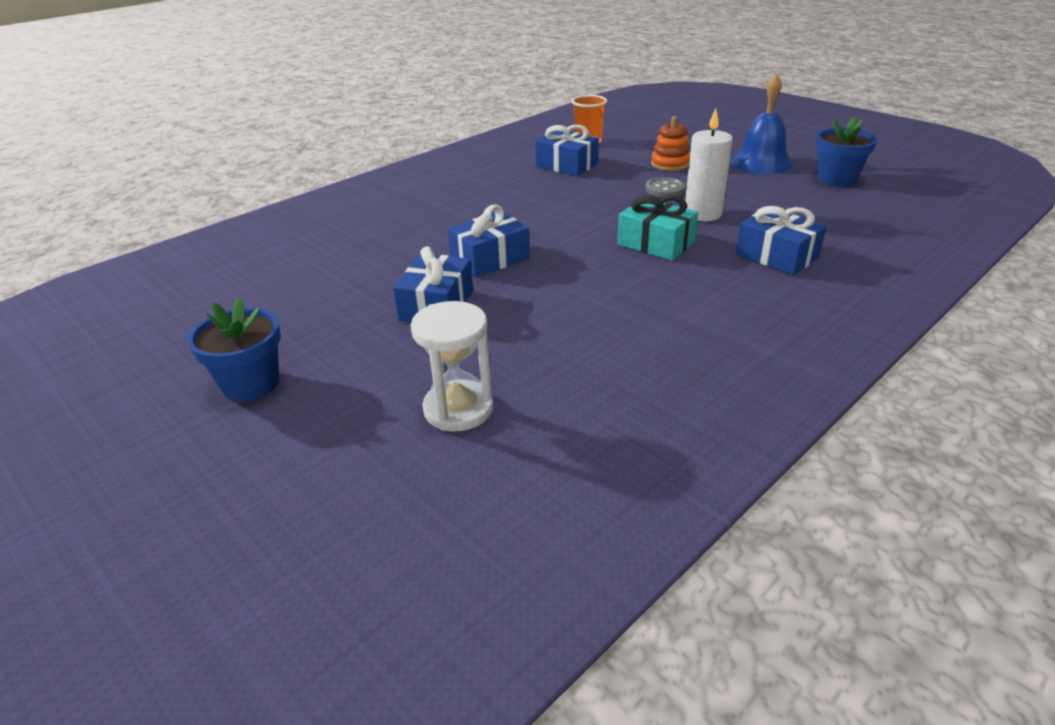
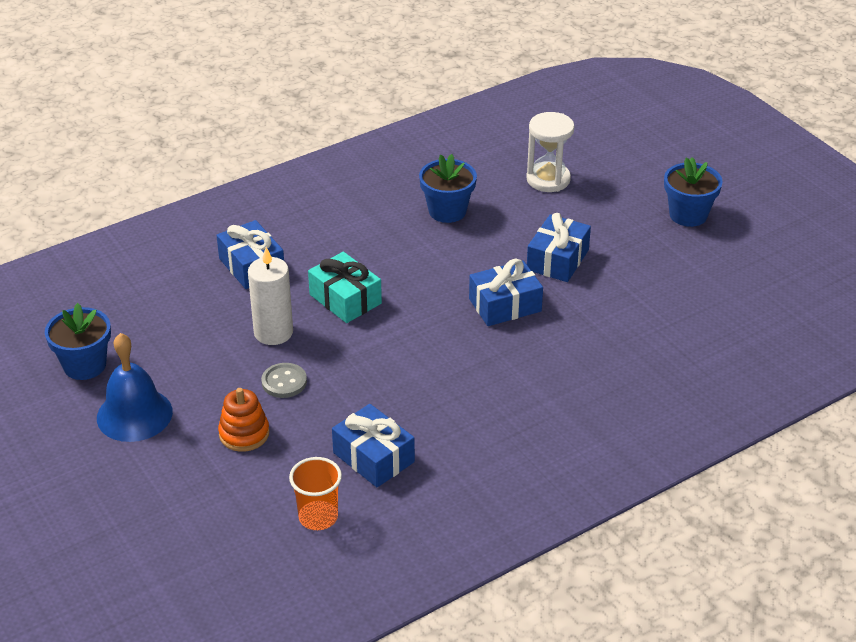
camera: 170 degrees left, 5 degrees up
(592, 342) = (447, 211): none -> blue flower pot

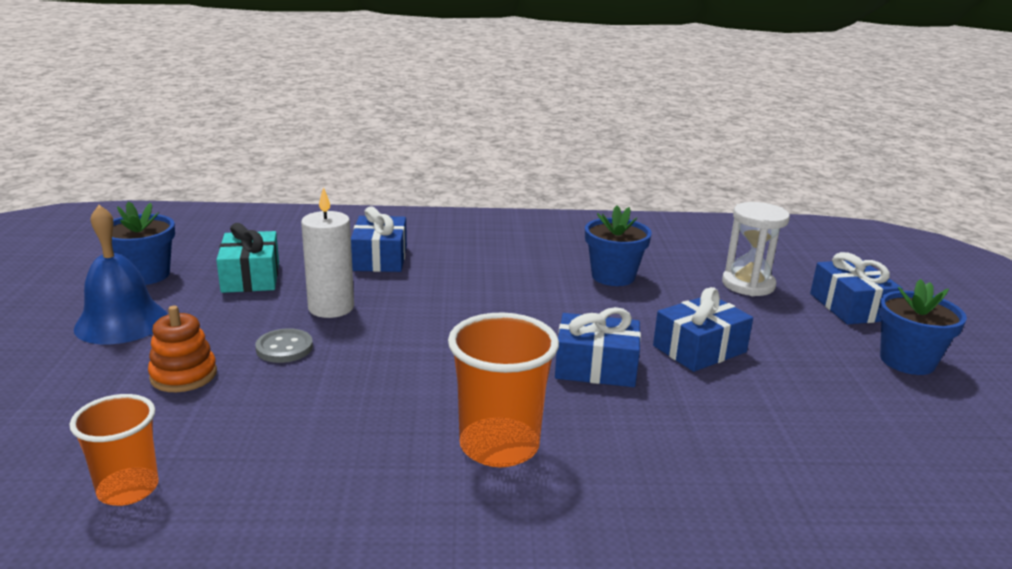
camera: 30 degrees right, 15 degrees down
(345, 299) = (432, 306): turquoise gift -> turquoise gift (251, 277)
(373, 457) = (273, 453): blue gift -> blue gift (850, 307)
(498, 391) = (499, 446): none -> orange cup

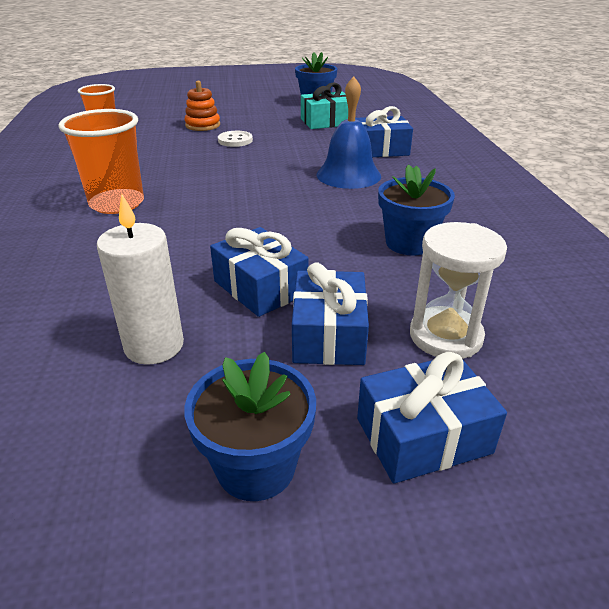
camera: 85 degrees right, 10 degrees up
(121, 322) = (257, 107): blue bell -> blue bell (348, 175)
(284, 348) = (235, 140): grey button -> white button
(331, 308) = (291, 145): white candle -> white candle (154, 346)
(596, 367) = (220, 235): blue gift -> blue gift (329, 335)

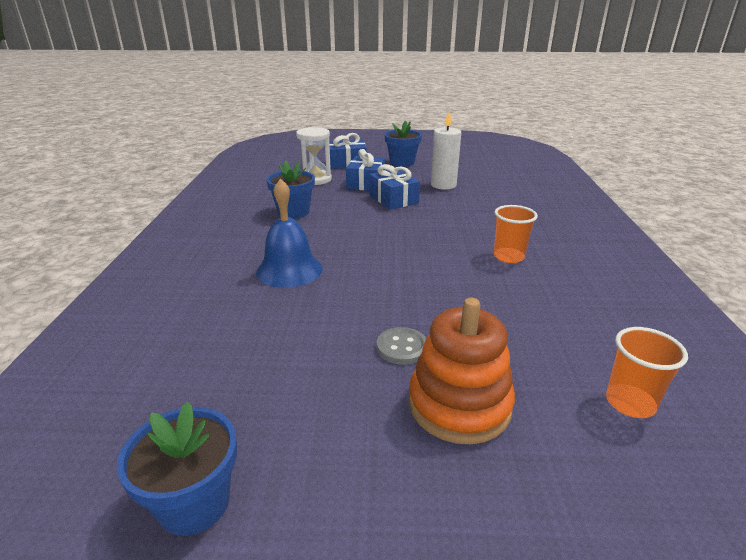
camera: 170 degrees left, 5 degrees down
(117, 203) = (508, 257): orange cup -> orange cup, size x0.65
(203, 125) = (459, 405): orange stacking toy -> orange stacking toy, size x1.61
(235, 140) = (402, 347): white button -> grey button
(326, 122) = (237, 390): turquoise gift -> none
(380, 150) = (220, 306): blue gift -> none

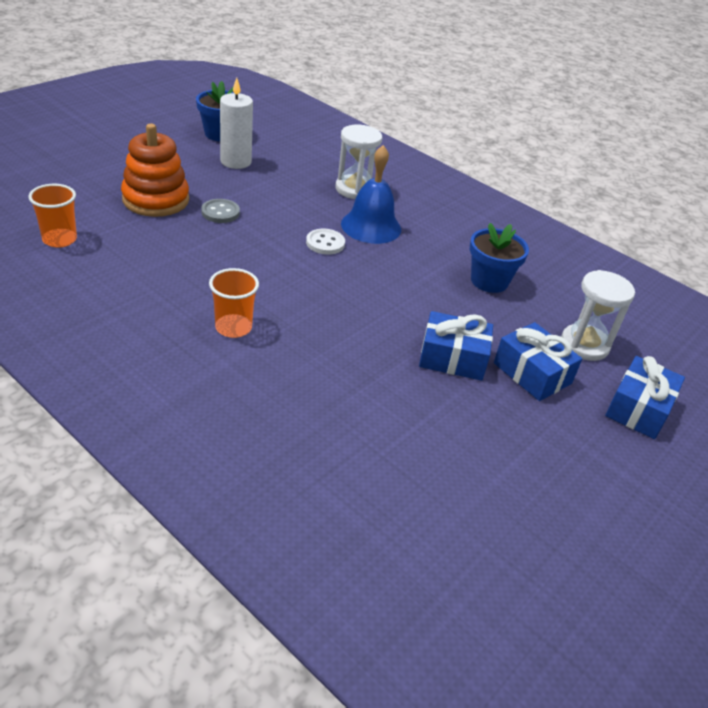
camera: 125 degrees right, 10 degrees up
(227, 305) = (354, 189): none -> white hourglass
(352, 275) = (325, 243): none -> white button
(402, 162) = (597, 466): blue flower pot -> none
(443, 185) = (455, 431): white candle -> white candle (235, 162)

